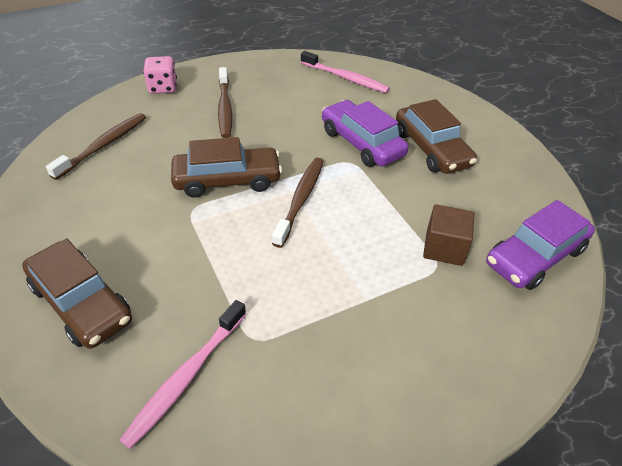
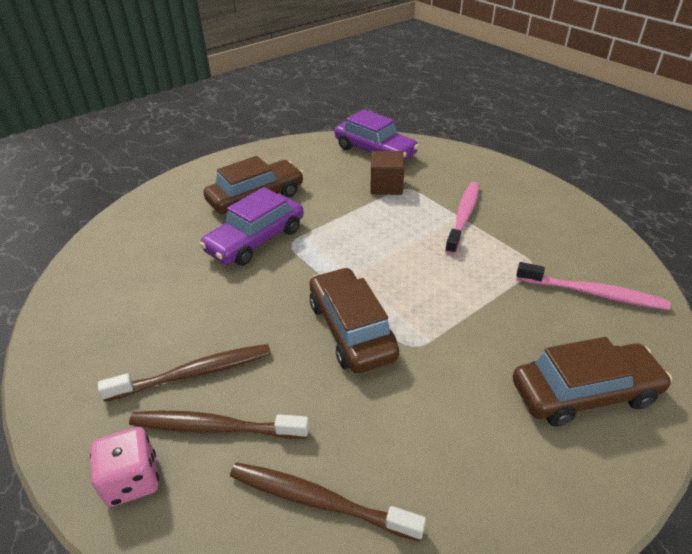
camera: 100 degrees left, 5 degrees down
(81, 303) = (584, 393): brown car -> brown car turned 45 degrees clockwise
(300, 199) = (361, 268): brown toothbrush -> brown toothbrush (215, 427)
(345, 78) = (114, 268): pink toothbrush -> pink toothbrush (463, 216)

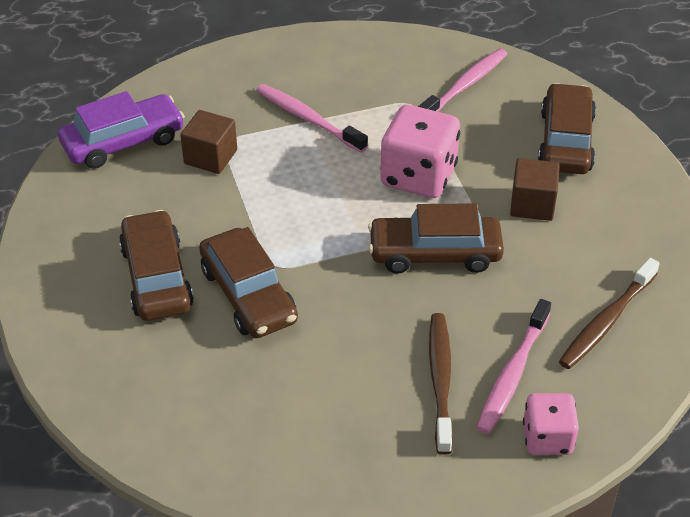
camera: 70 degrees left, 5 degrees up
(215, 427) = (512, 374): brown toothbrush -> pink toothbrush
(255, 240) = (248, 295): purple car -> brown car
(443, 294) = (418, 176): none -> pink dice
(463, 386) = (532, 204): none -> brown cube

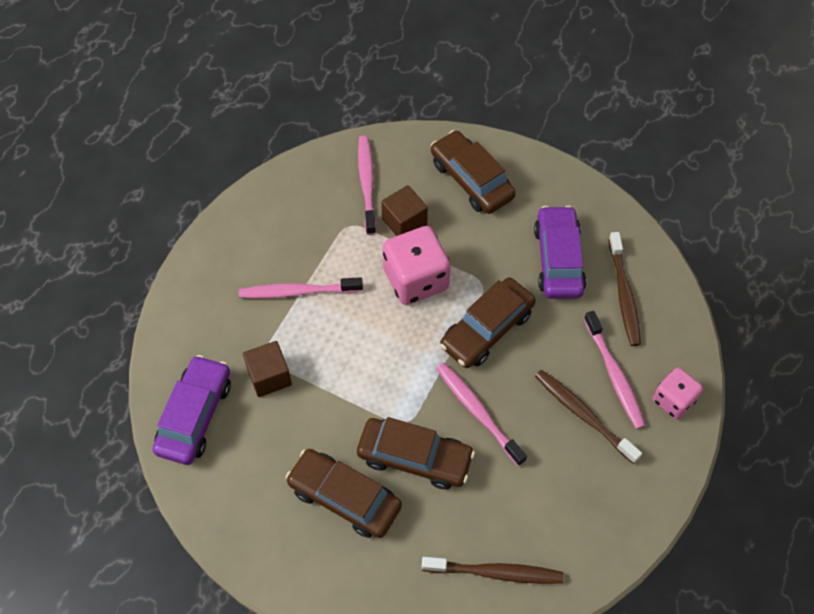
camera: 45 degrees left, 15 degrees up
(203, 428) = (495, 572): none -> brown toothbrush
(345, 305) = (478, 412): none -> pink toothbrush
(532, 204) = (502, 245): brown cube -> brown cube (404, 222)
(573, 251) = (558, 259): none -> purple car

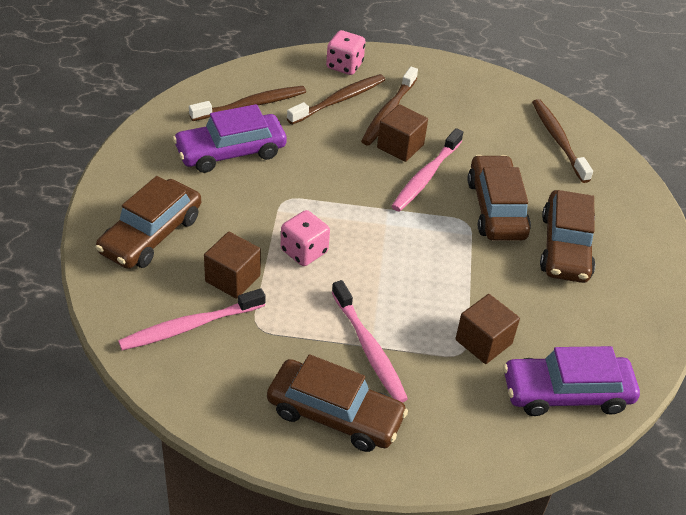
camera: 115 degrees left, 15 degrees down
(416, 279) = (304, 251): pink dice -> pink dice, size x0.61
(486, 329) = (336, 187): brown car -> brown car (335, 414)
(528, 406) = (400, 146): none -> brown cube
(614, 375) = (339, 100): pink toothbrush -> brown toothbrush

